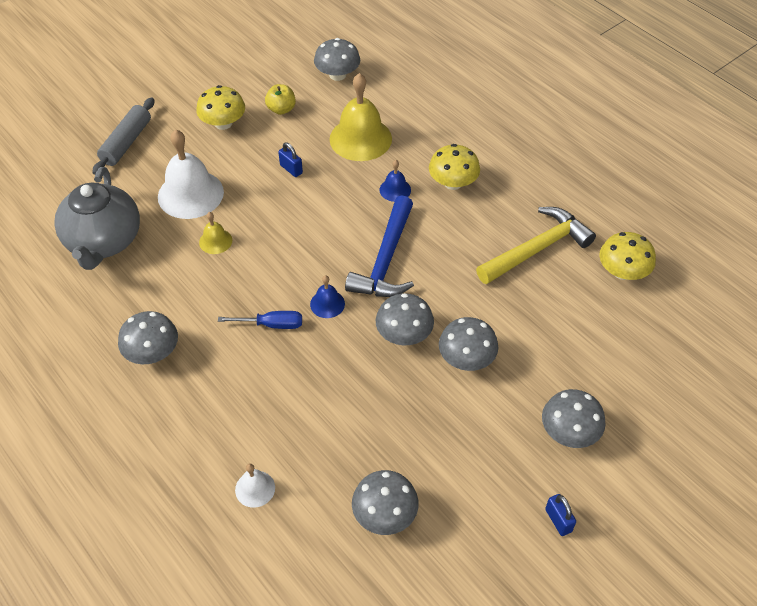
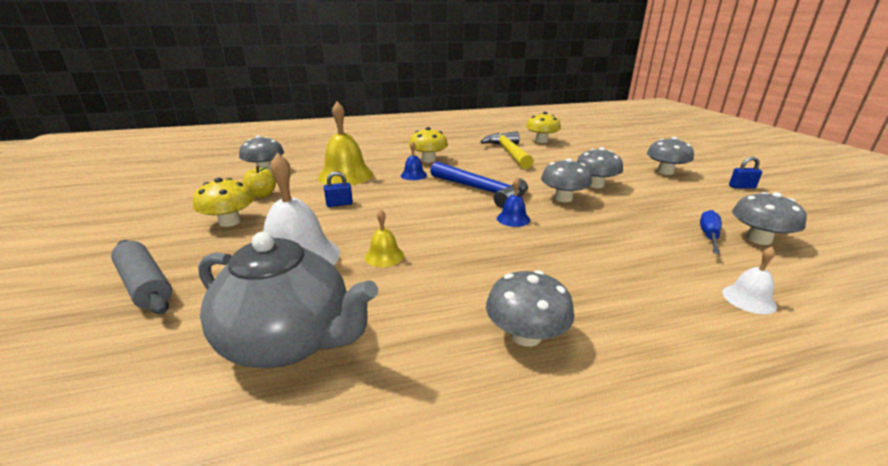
camera: 65 degrees left, 25 degrees down
(272, 324) = (523, 248): blue screwdriver -> blue screwdriver (708, 236)

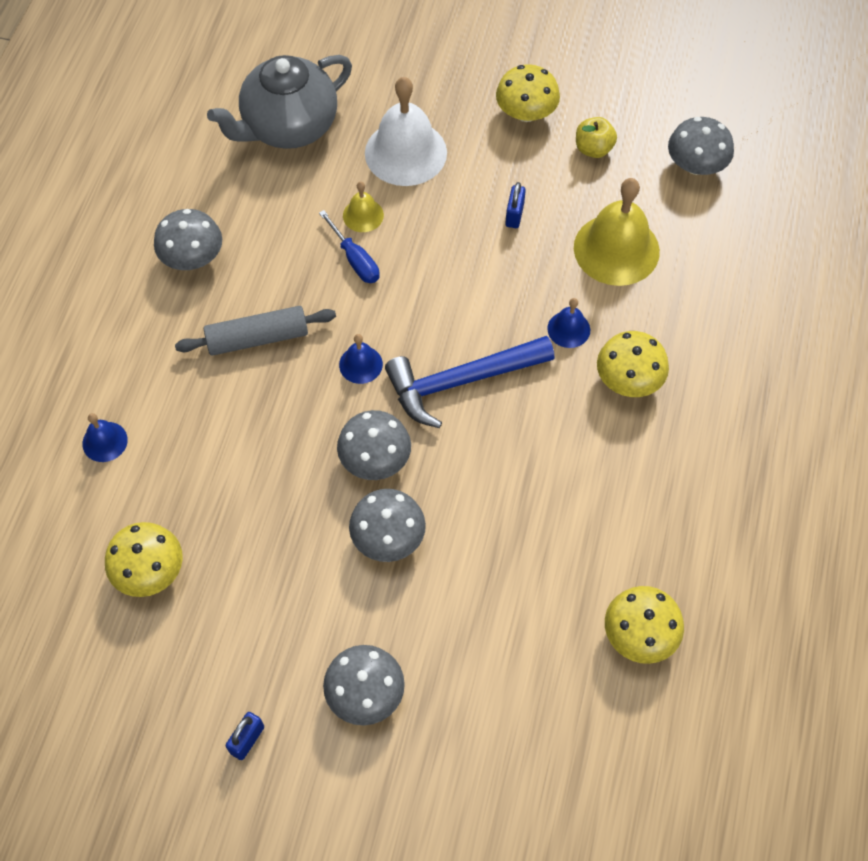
camera: 120 degrees right, 35 degrees up
(145, 285) = (427, 53): grey rolling pin -> grey rolling pin (258, 338)
(509, 152) = (599, 523): yellow hammer -> none
(708, 236) = (191, 527): blue screwdriver -> blue screwdriver (355, 260)
(748, 299) = (105, 441): white bell -> blue bell
(758, 239) = (149, 571): grey mushroom -> yellow mushroom

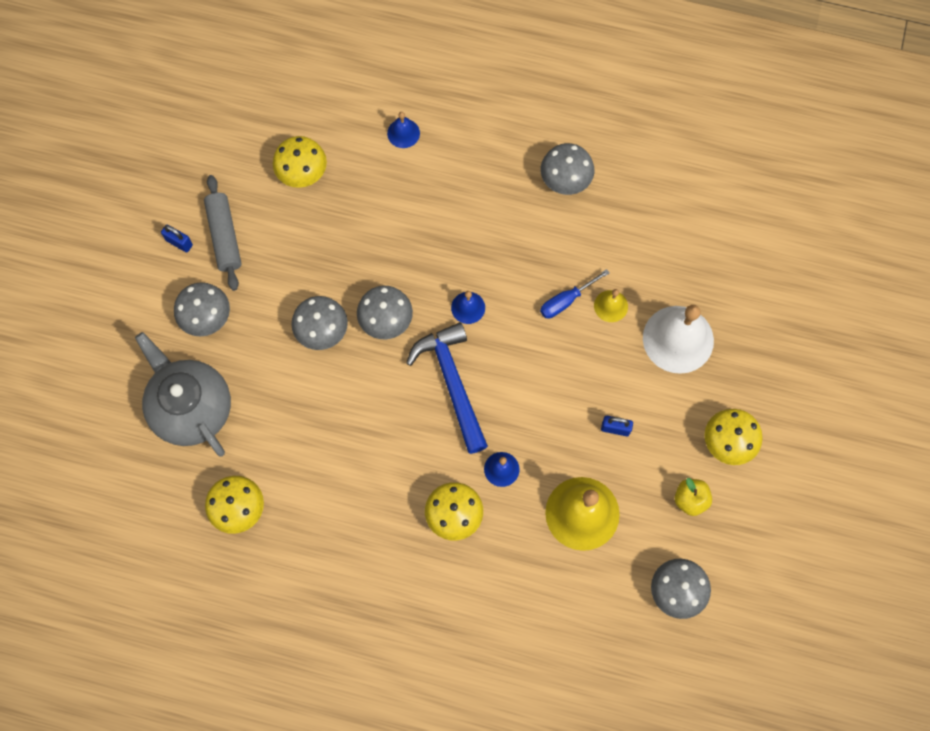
camera: 90 degrees right, 10 degrees up
(258, 338) = (491, 231): grey rolling pin -> grey rolling pin (224, 236)
(288, 126) = (701, 244): grey teapot -> grey teapot (191, 408)

